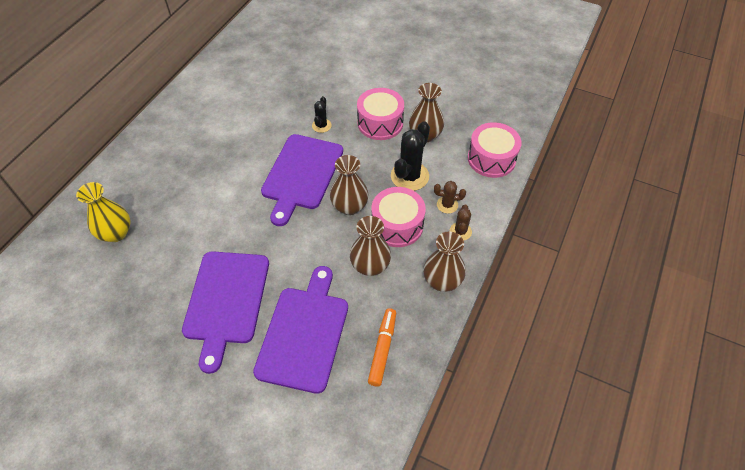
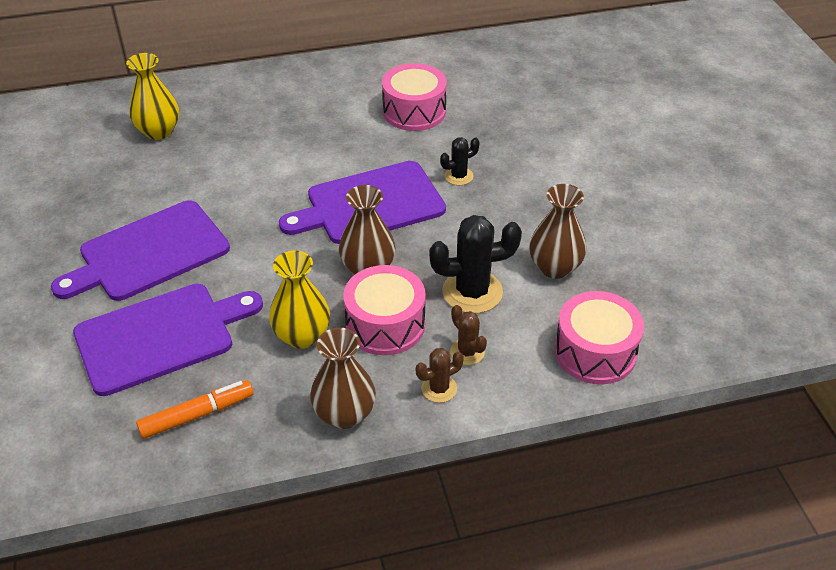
camera: 50 degrees right, 10 degrees down
(370, 266) = (302, 336): brown vase -> yellow vase
(380, 123) = (523, 218): pink drum -> pink drum (414, 111)

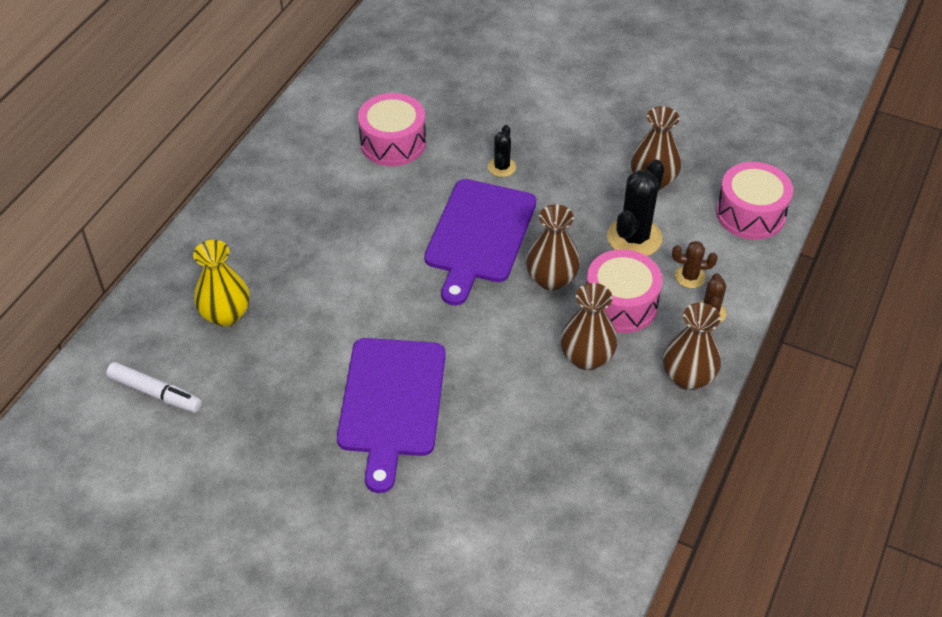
camera: 50 degrees left, 5 degrees up
(58, 142) = (155, 393): none -> white marker
(160, 336) = (503, 444): purple cutting board -> none
(197, 415) = (611, 463): orange marker -> none
(302, 336) = (586, 357): yellow vase -> brown vase

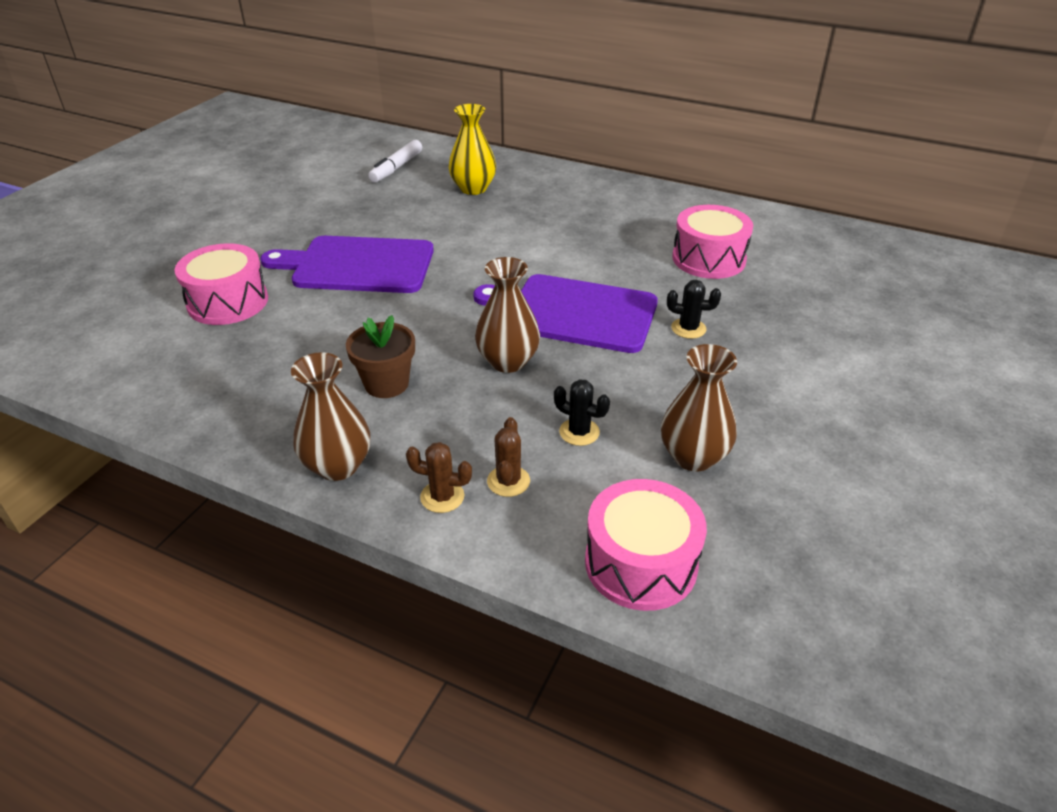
camera: 90 degrees right, 10 degrees down
(586, 357) = (386, 384): brown vase -> brown flower pot
(621, 304) = (465, 414): pink drum -> pink drum (228, 302)
(634, 238) = (579, 432): black cactus -> black cactus, size x0.54

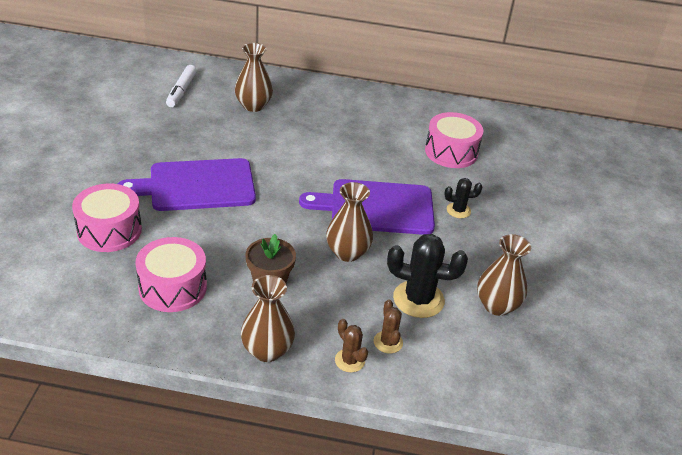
camera: 20 degrees left, 0 degrees up
(442, 497) = (349, 360): brown cactus -> brown cactus turned 60 degrees clockwise
(473, 188) = (253, 106): yellow vase -> brown vase
(579, 432) = (418, 299): black cactus -> black cactus, size x1.85
(641, 563) = (492, 383): pink drum -> pink drum (173, 287)

